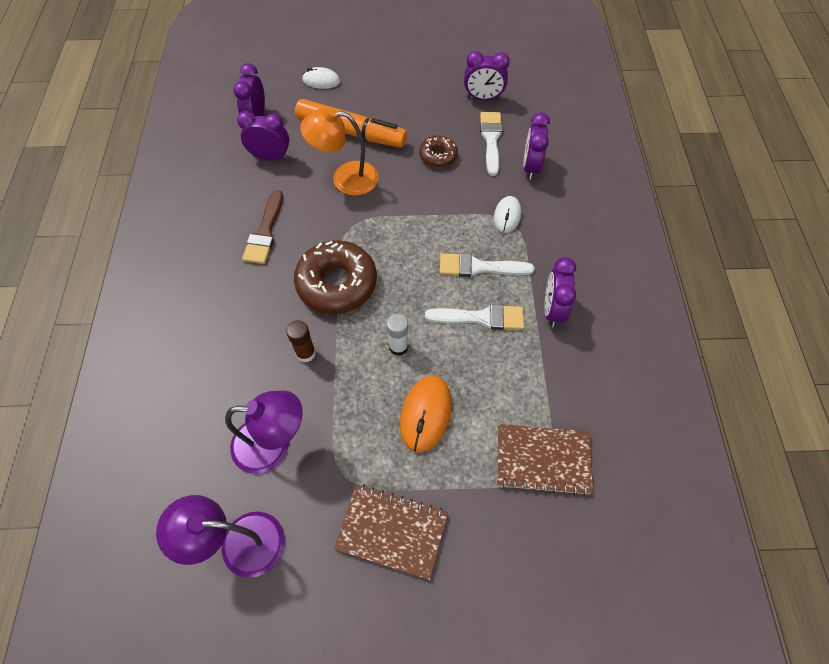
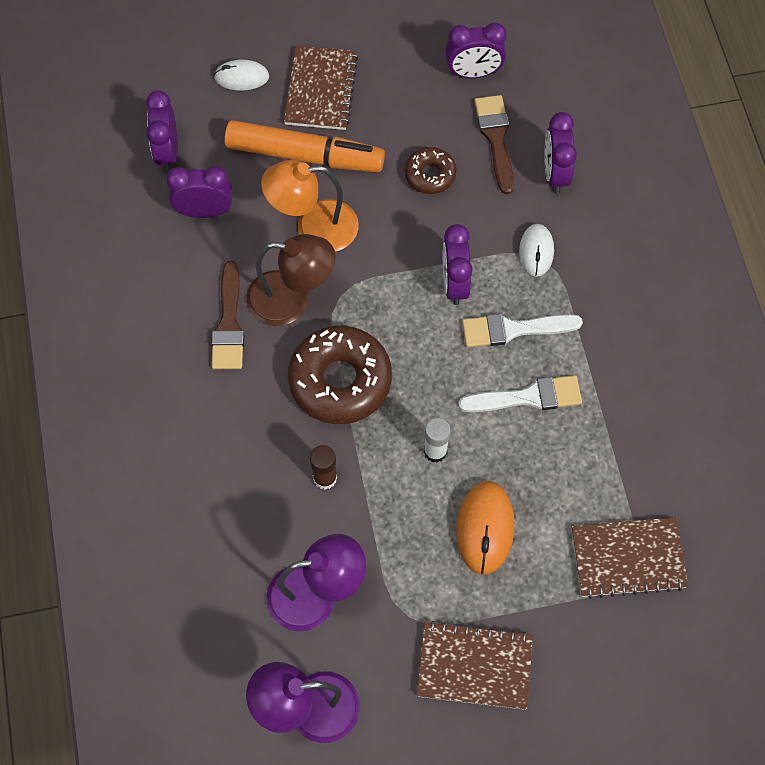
camera: 10 degrees left, 5 degrees up
(316, 222) = (292, 300): none -> brown lamp
(373, 94) = (320, 89): none -> brown notebook
(491, 139) = (496, 138): white brush -> brown brush
(552, 310) = (612, 372): purple clock -> purple clock (454, 283)

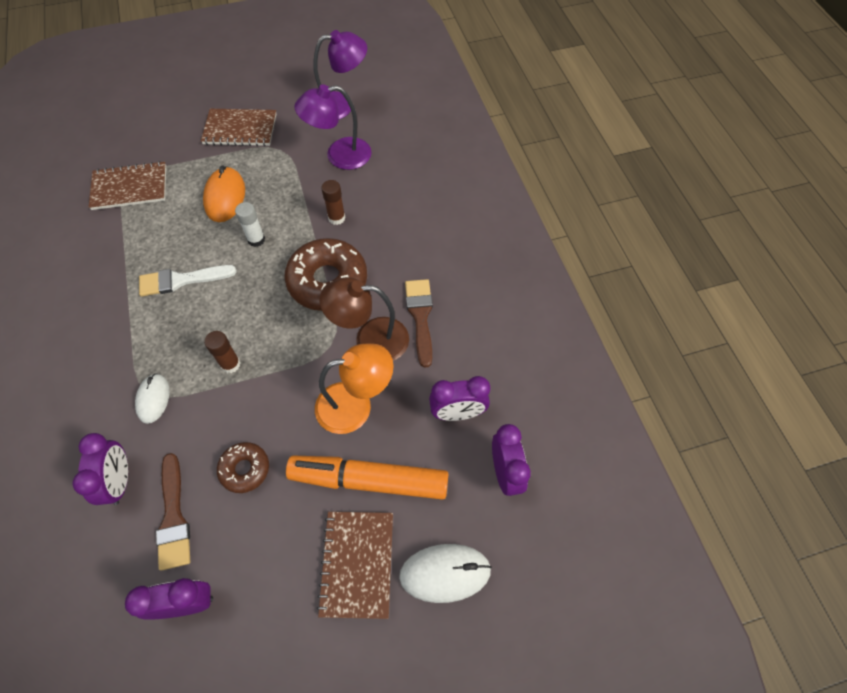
camera: 175 degrees right, 5 degrees down
(241, 77) = (445, 573): white mouse -> white mouse, size x1.52
(454, 283) = (230, 364): purple clock -> brown glue stick
(513, 329) = (185, 330): white brush -> none

